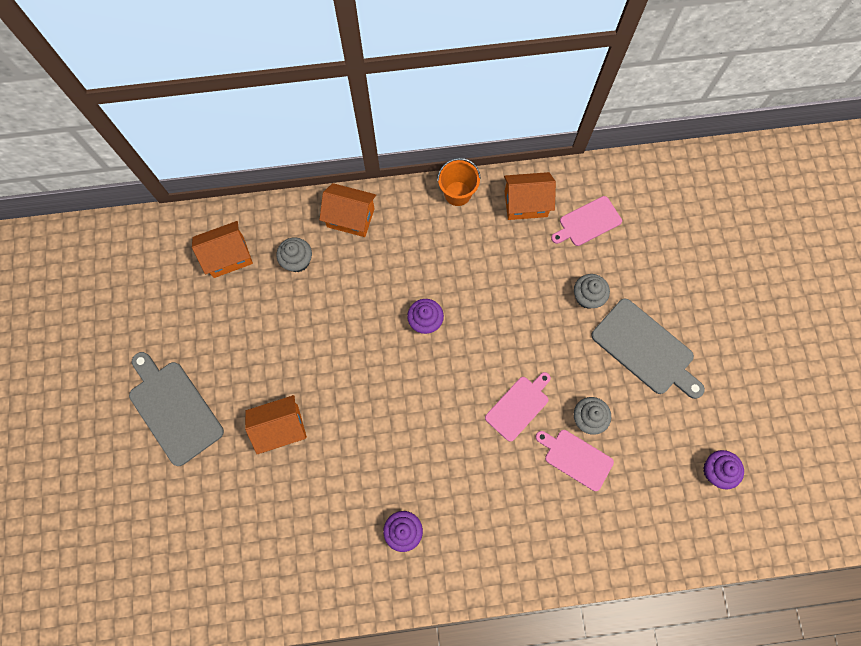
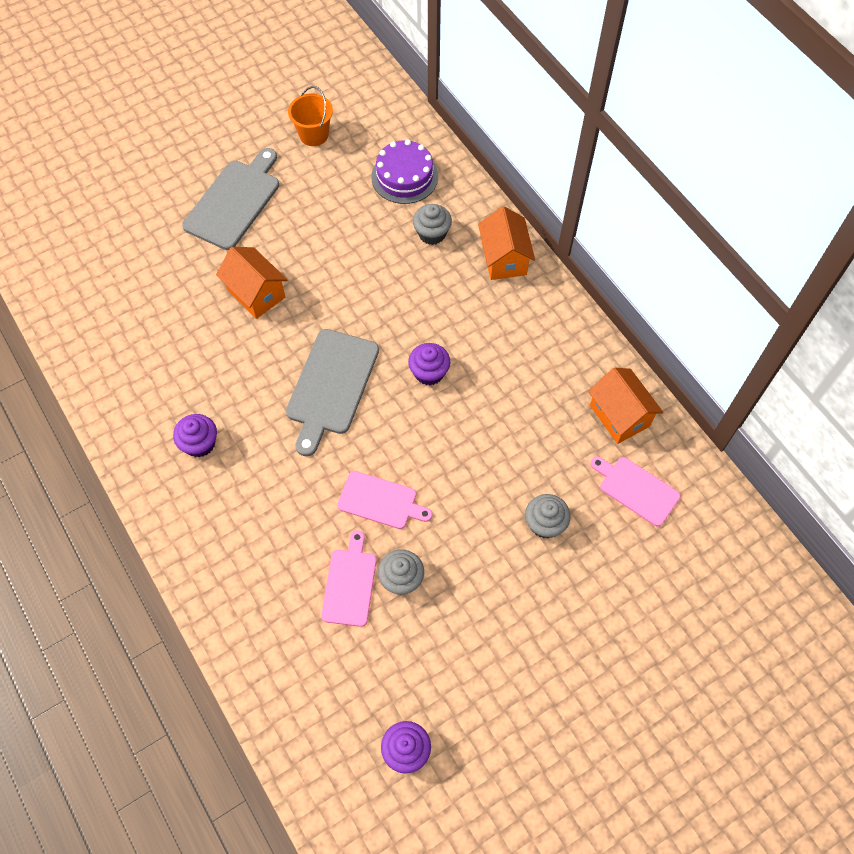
camera: 65 degrees right, 10 degrees down
(228, 256) = (404, 176): orange house -> purple cake
(457, 193) = (590, 344): orange bucket -> orange bucket (314, 135)
(645, 349) = (515, 612): grey cutting board -> grey cutting board (331, 386)

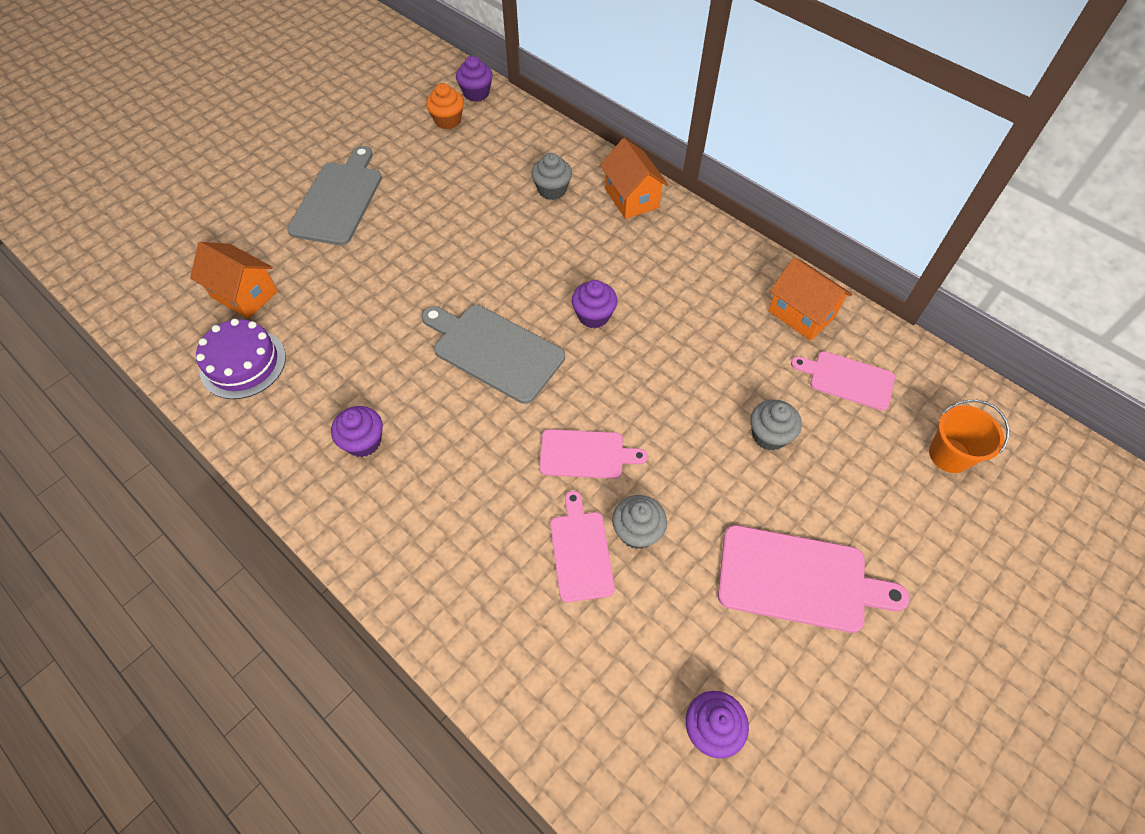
camera: 15 degrees left, 5 degrees down
(256, 293) = (386, 279): orange house -> orange house (244, 294)
(314, 135) = (404, 128): orange bucket -> orange bucket (949, 455)
(331, 386) = (494, 351): grey cutting board -> grey cutting board turned 120 degrees clockwise
(356, 135) = (448, 120): none -> orange cupcake
(392, 109) = (476, 93): none -> purple cupcake
(404, 176) = (507, 147): purple cake -> purple cake (243, 363)
(521, 654) = (799, 579): none -> pink cutting board

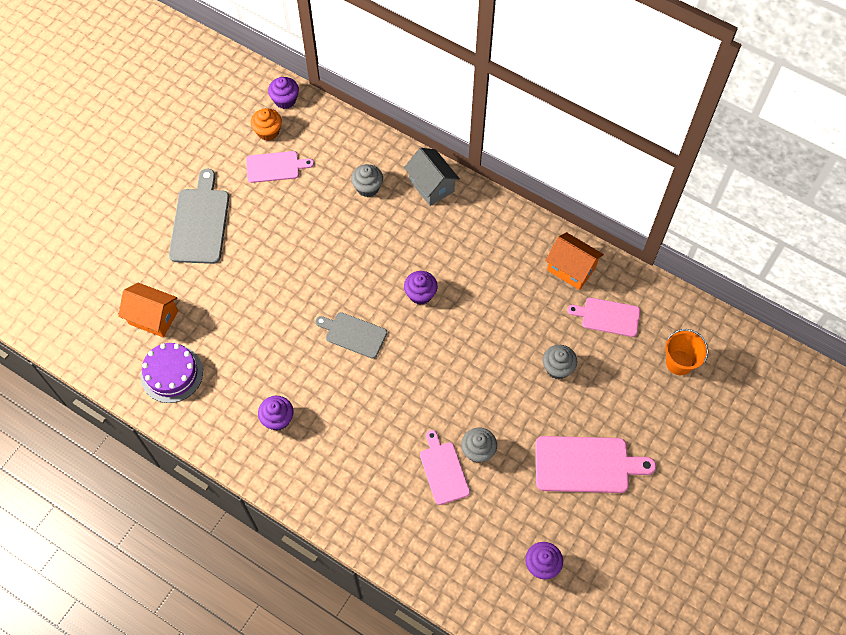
camera: 10 degrees left, 5 degrees up
(494, 351) = (353, 334): grey cutting board -> grey cutting board, size x0.64
(586, 454) = (434, 402): pink cutting board -> pink cutting board (275, 167)
(631, 198) = (431, 186): orange house -> grey house

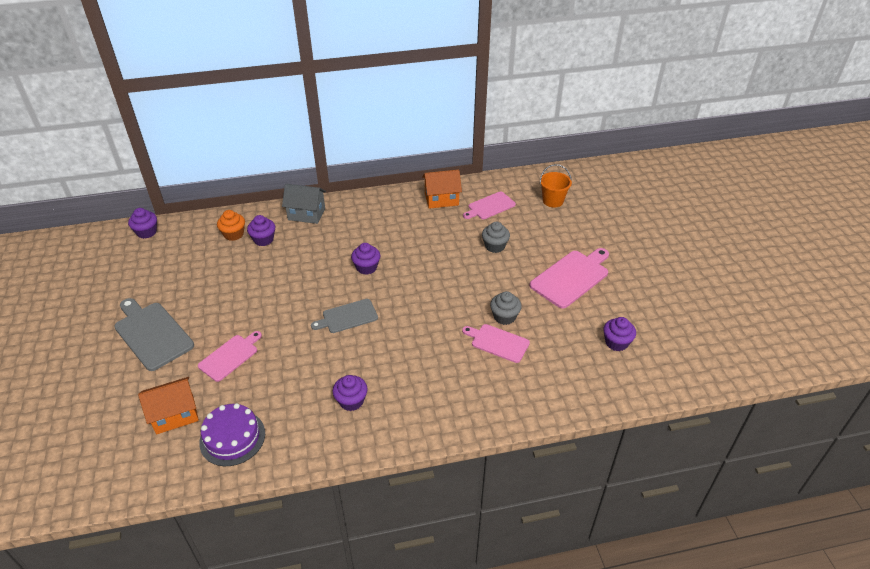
camera: 45 degrees left, 20 degrees down
(268, 131) = (152, 254): orange cupcake -> orange cupcake (234, 234)
(275, 167) = (180, 269): pink cutting board -> pink cutting board (230, 356)
(368, 187) = (263, 239): grey cupcake -> purple cupcake

